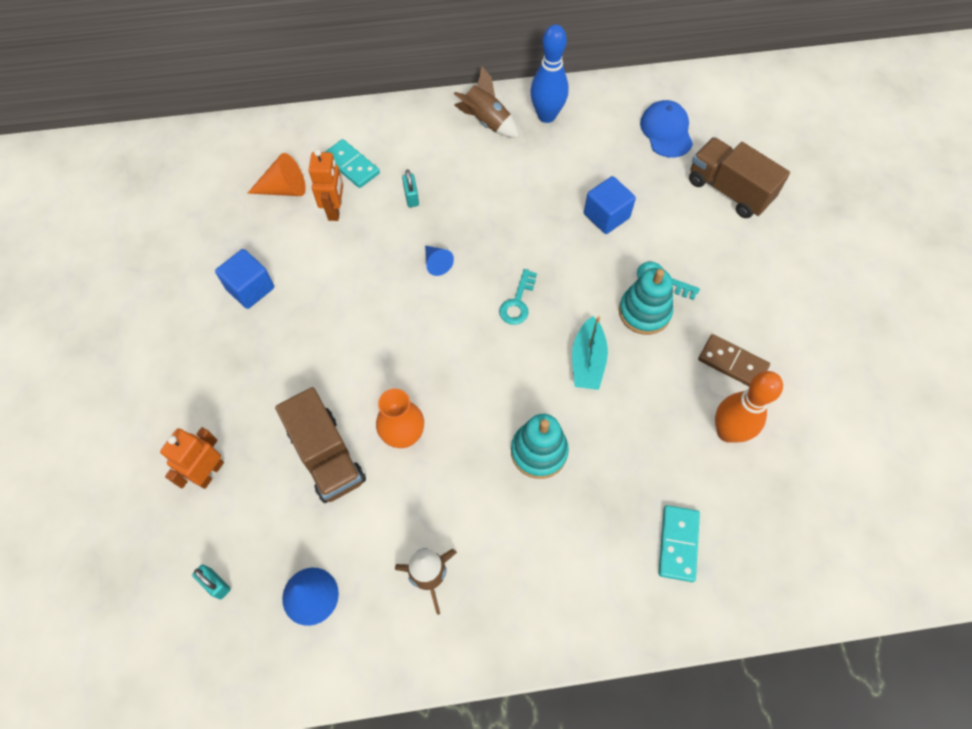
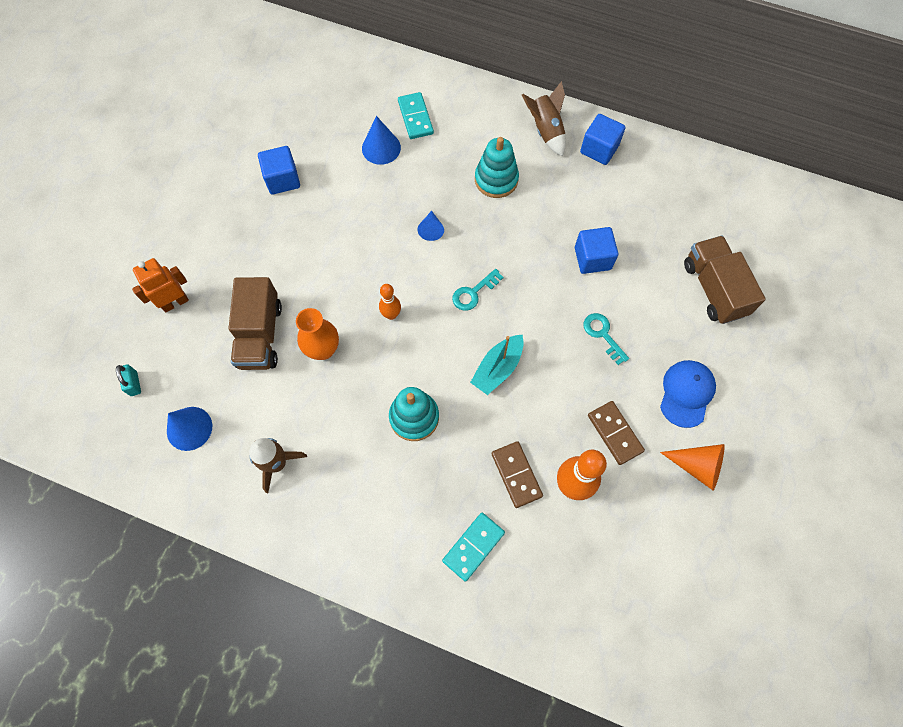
camera: 30 degrees right, 5 degrees up
(284, 189) = (353, 112): orange cone -> orange cone (697, 466)
(335, 210) = (381, 148): orange robot -> blue cone
(411, 197) = (445, 166): turquoise padlock -> none
(451, 364) = (391, 315): none -> orange bowling pin
(546, 116) = (599, 149): blue bowling pin -> blue cube
(644, 312) = (570, 353): turquoise stacking toy -> turquoise stacking toy (496, 179)
(666, 131) = (694, 211): blue cap -> blue cap (686, 393)
(671, 451) = (516, 475): none -> brown domino

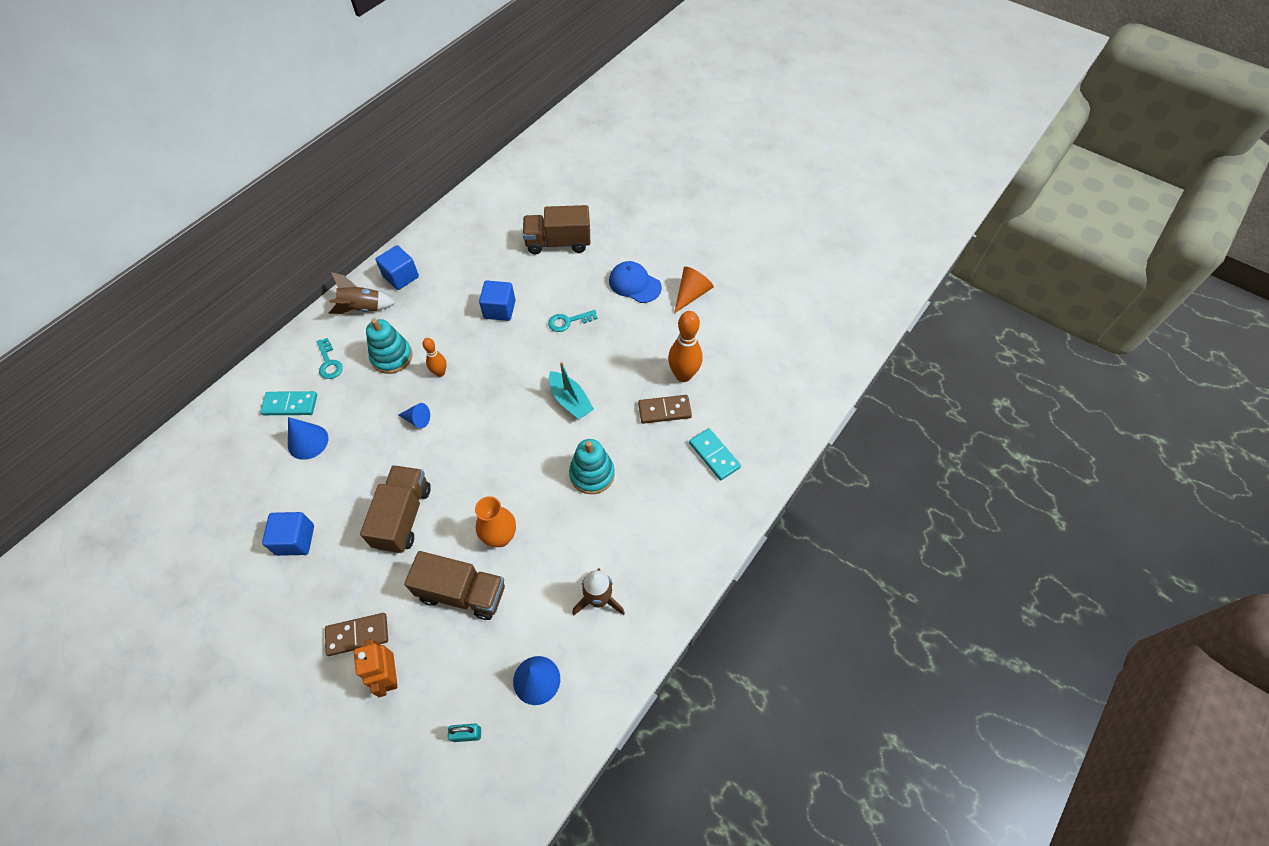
camera: 75 degrees left, 10 degrees down
(324, 256) = (403, 516): none -> brown truck
(391, 315) = (488, 471): orange bowling pin -> orange bowling pin (440, 373)
(473, 293) = (494, 401): turquoise key -> turquoise key (329, 362)
(614, 433) = (651, 337): brown domino -> brown domino (357, 635)

